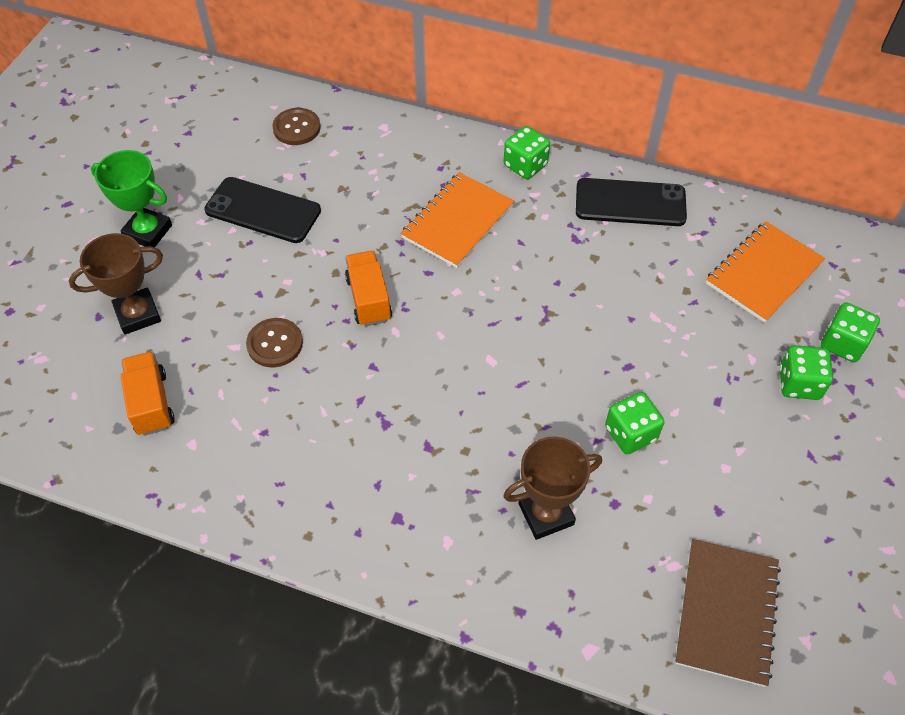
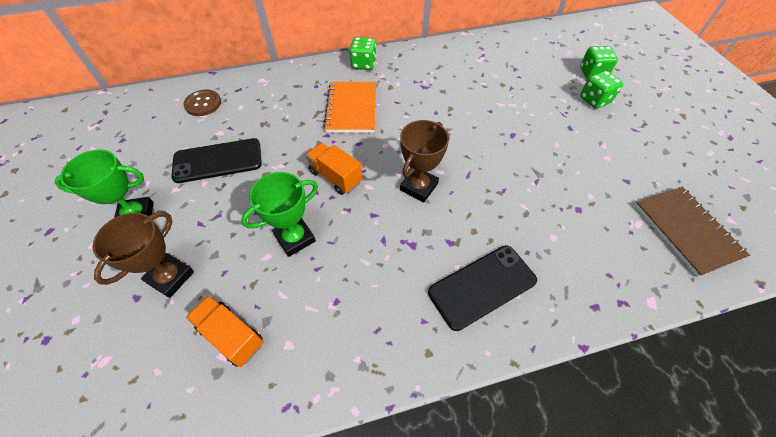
camera: 35 degrees left, 0 degrees up
(275, 344) = (295, 238): brown button -> green trophy
(546, 514) = (552, 238): brown trophy -> brown trophy (419, 187)
(630, 203) = (435, 57): black phone -> black phone (482, 286)
(630, 433) = (548, 167): green dice -> none
(763, 273) = (528, 60): orange notebook -> none

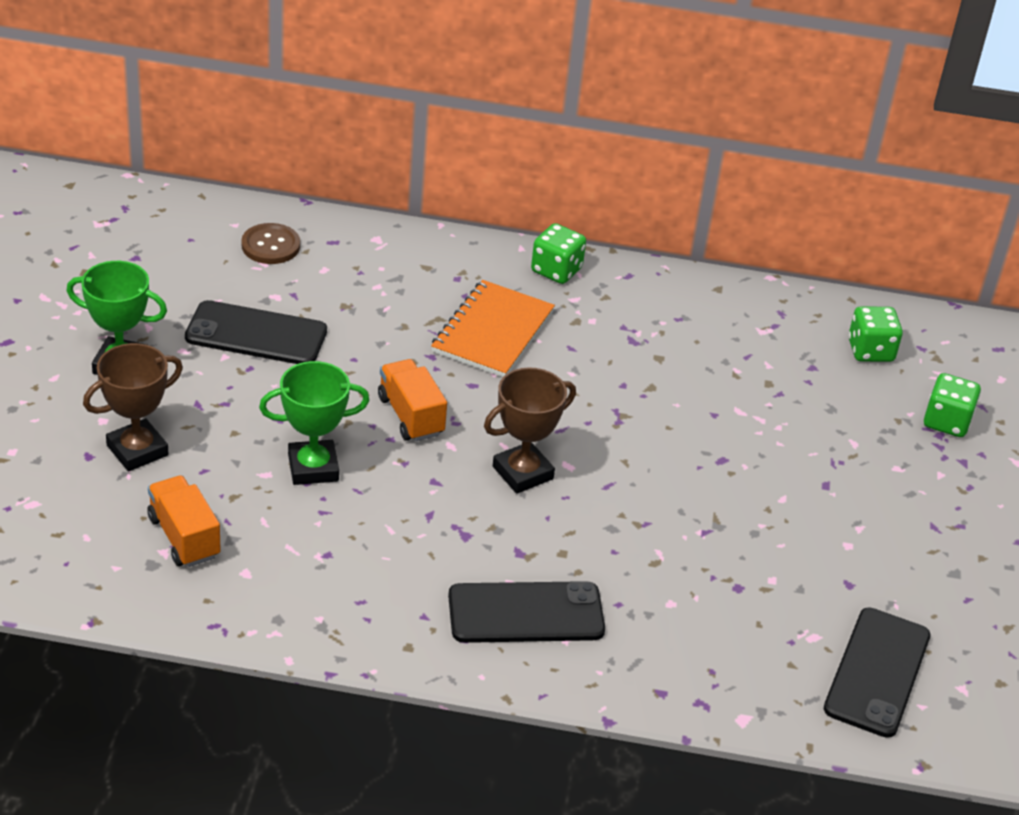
camera: 20 degrees right, 15 degrees down
(595, 100) = (908, 462): green dice -> green dice (870, 351)
(686, 231) = (877, 672): brown notebook -> black phone

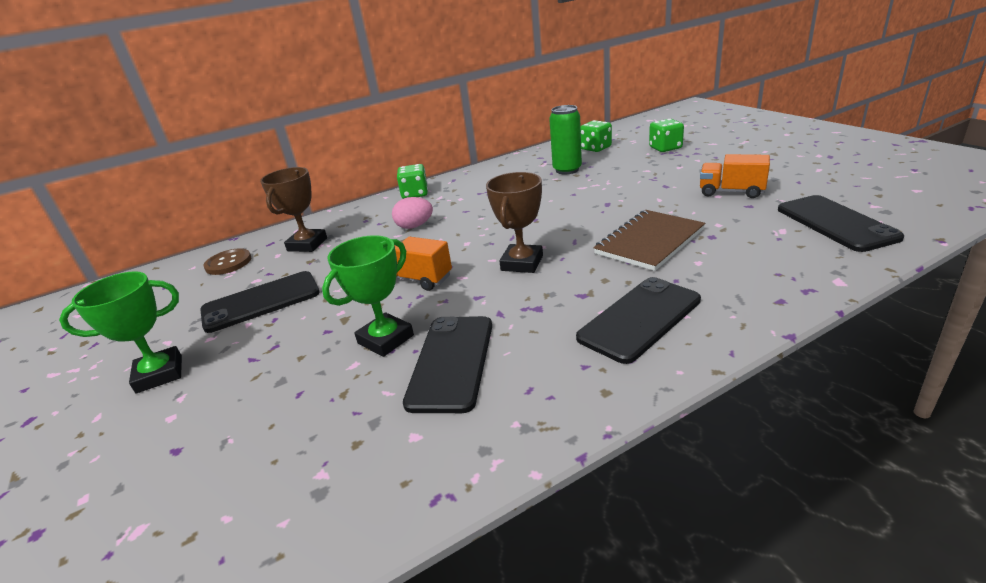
camera: 30 degrees left, 10 degrees down
(137, 450) = (223, 417): brown trophy -> brown trophy (307, 244)
(184, 537) = (329, 449): orange truck -> orange truck (731, 192)
(336, 532) = (452, 362): none -> black phone
(493, 332) = (415, 226): orange notebook -> pink egg
(672, 544) = (649, 242): none -> brown notebook
(772, 366) = (567, 170): none -> green can

